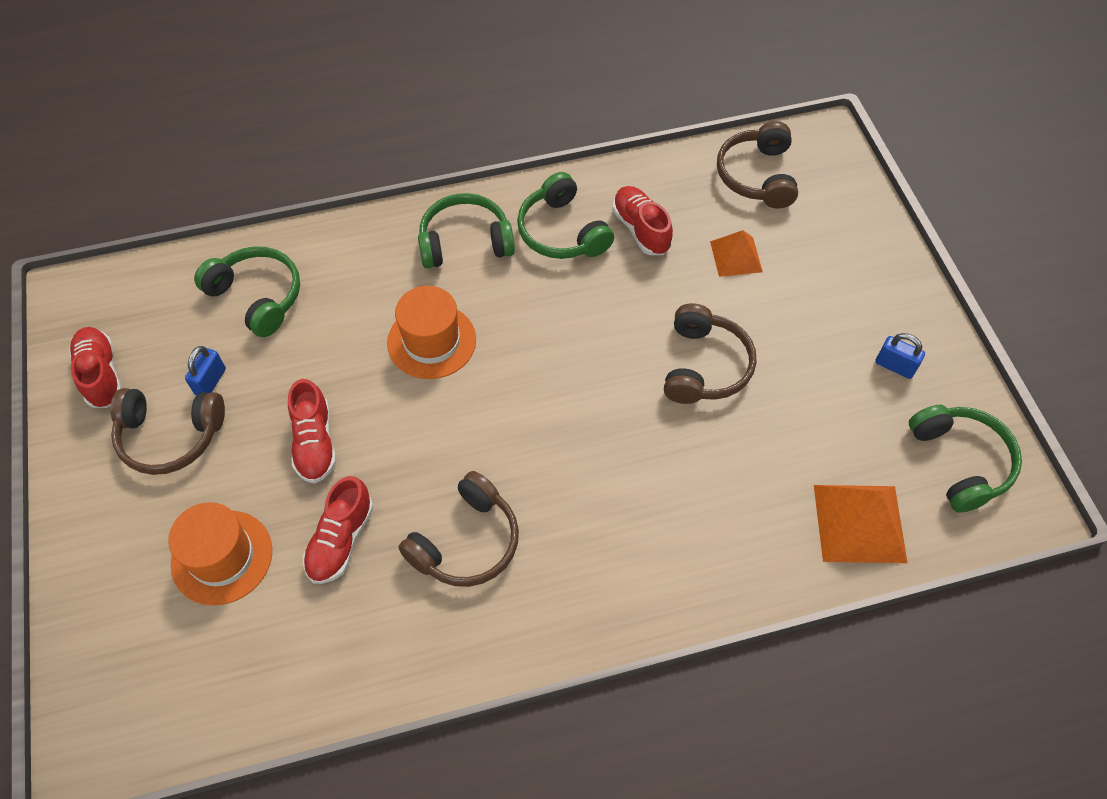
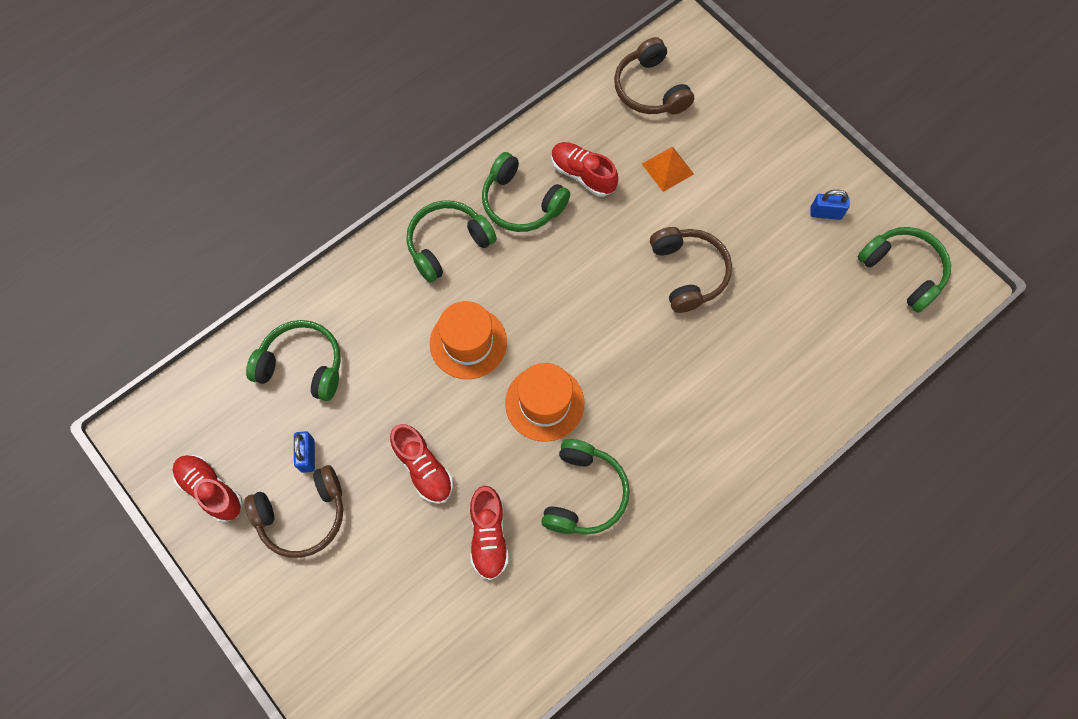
camera: 25 degrees left, 10 degrees up
(222, 557) = (404, 592): orange hat -> orange hat (544, 403)
(466, 542) = (584, 493): brown headphones -> green headphones
(859, 523) = (855, 350): orange pyramid -> none

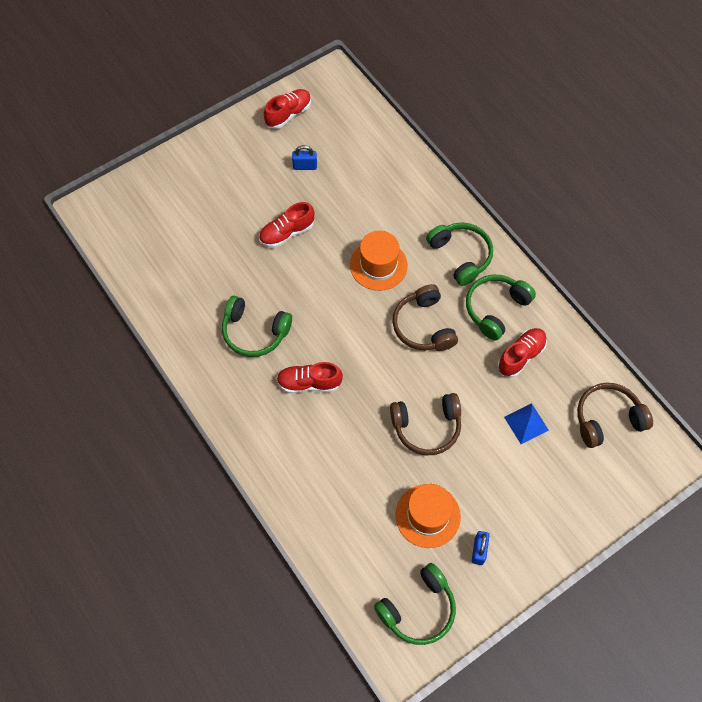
camera: 95 degrees right, 5 degrees down
(302, 365) = (370, 163): green headphones -> none
(303, 516) = (264, 163): brown headphones -> brown headphones (423, 326)
(488, 536) = (233, 270): red shoe -> red shoe (309, 383)
(544, 403) = (326, 312): orange hat -> orange hat (427, 516)
(667, 169) = (526, 423): orange pyramid -> blue pyramid

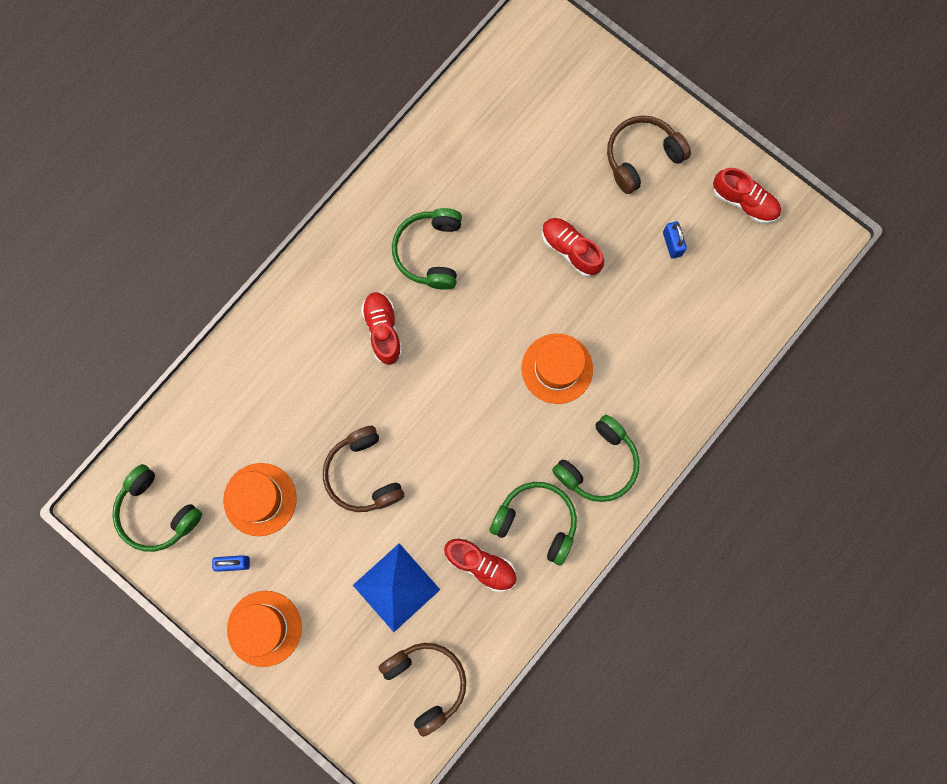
camera: 75 degrees right, 15 degrees up
(423, 326) = (489, 441): brown headphones -> brown headphones (641, 157)
(526, 423) = (396, 587): blue pyramid -> blue pyramid, size x1.60
(540, 537) = (264, 628): none -> orange hat

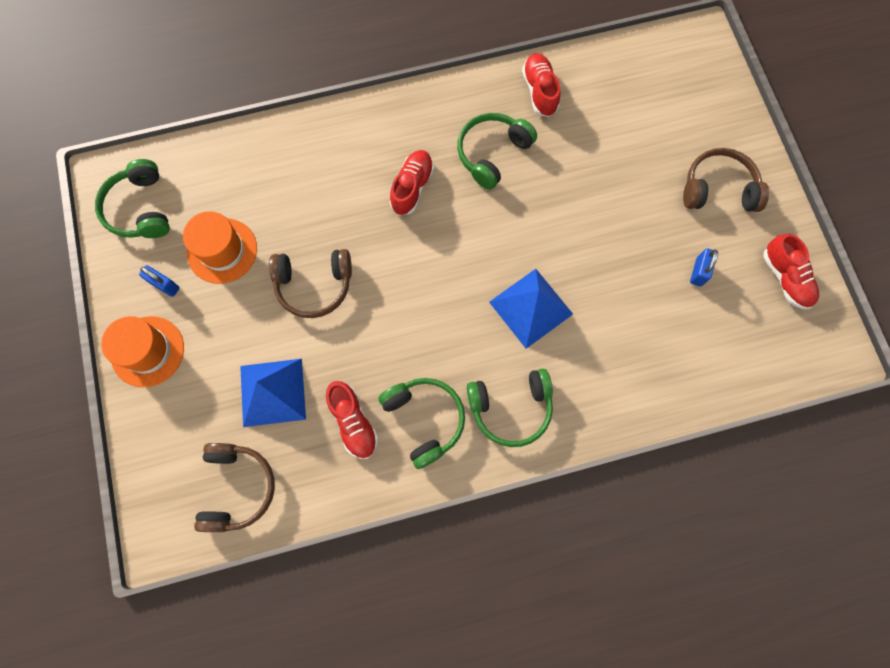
camera: 35 degrees right, 5 degrees down
(363, 474) = (314, 285): brown headphones -> brown headphones turned 105 degrees counterclockwise
(557, 368) = (531, 307): orange hat -> blue pyramid
(570, 250) = (608, 223): red shoe -> red shoe (539, 91)

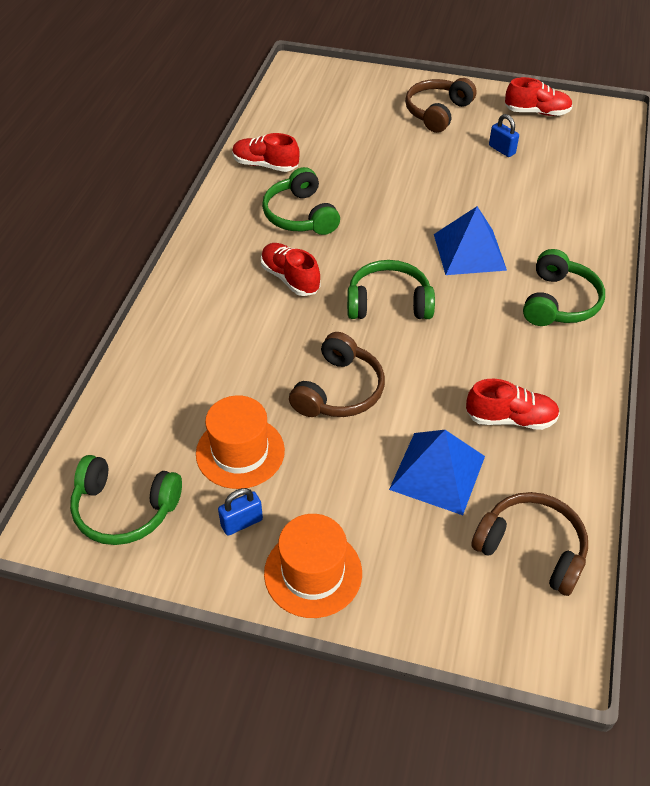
camera: 60 degrees left, 25 degrees down
(425, 419) = (537, 364): green headphones -> green headphones (388, 302)

